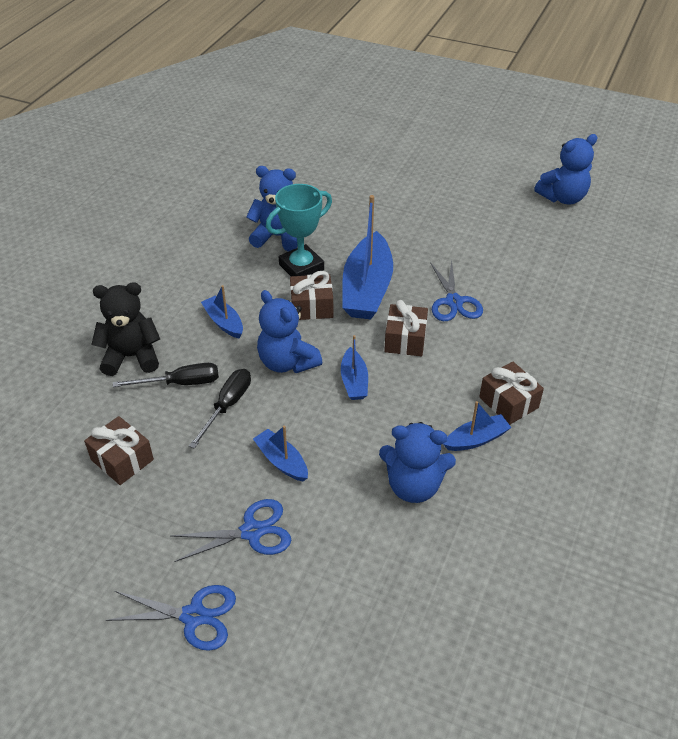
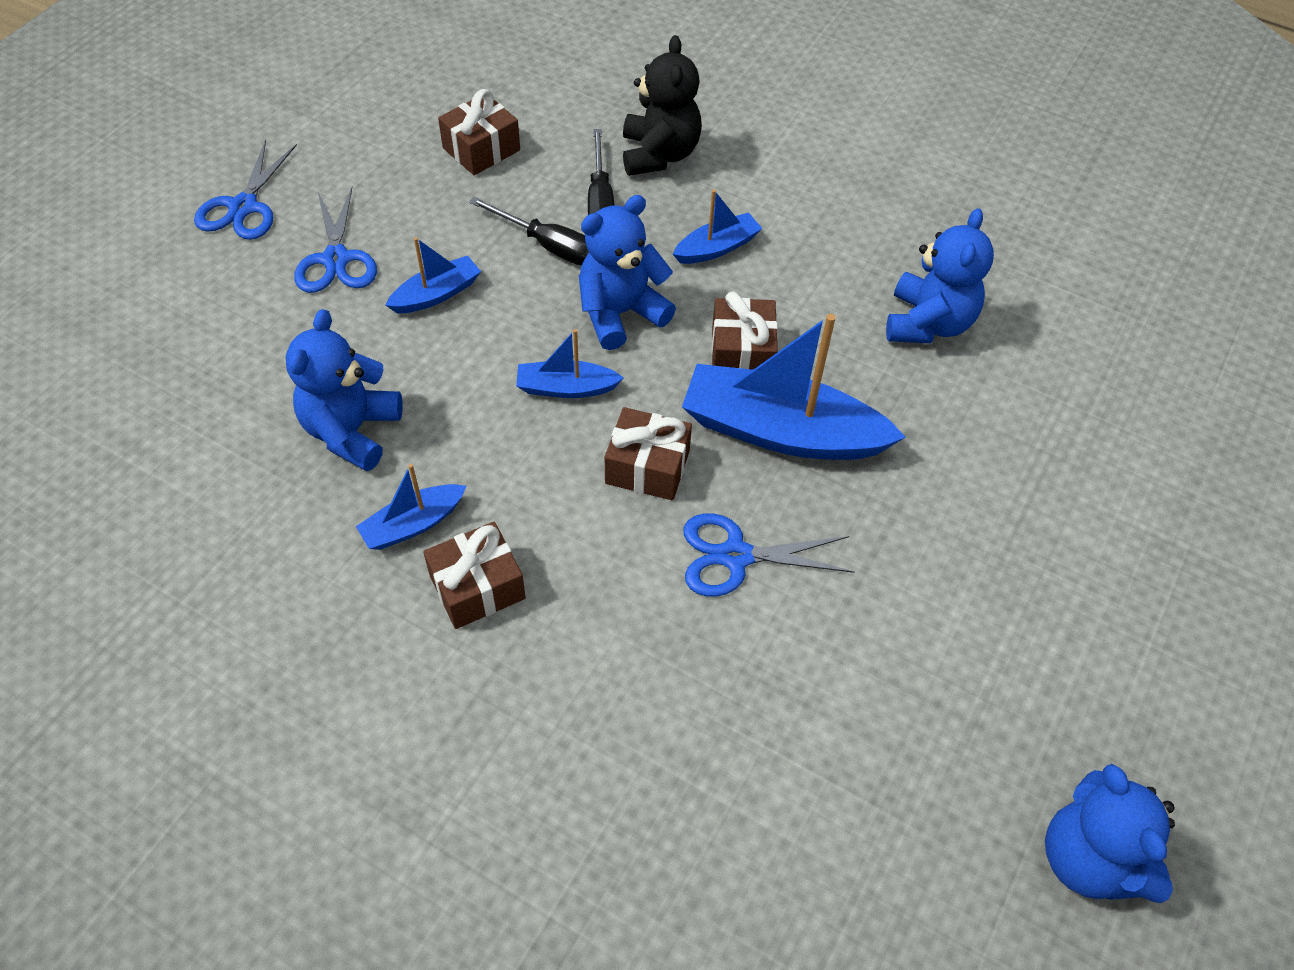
camera: 95 degrees right, 10 degrees up
(301, 267) = (843, 348): turquoise trophy -> none
(476, 439) = (413, 524): blue boat -> blue boat turned 75 degrees clockwise

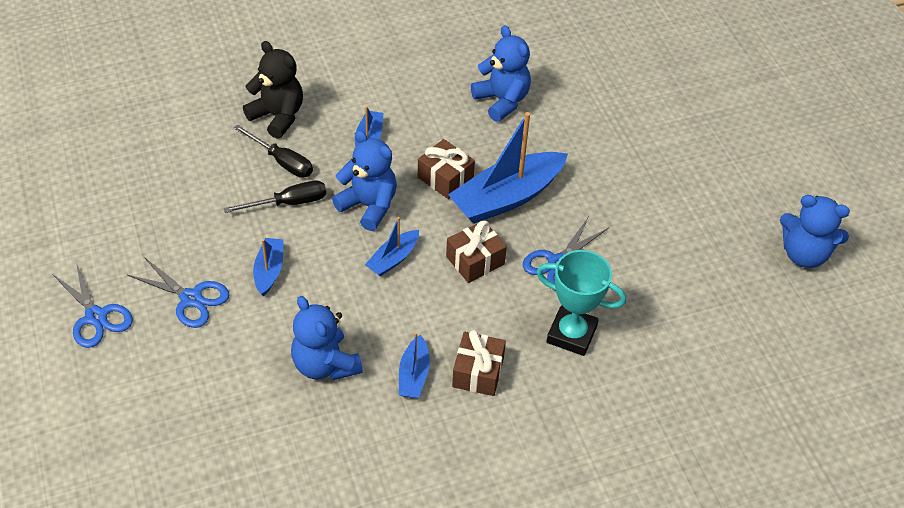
camera: 50 degrees left, 5 degrees down
(481, 149) = (182, 184): brown gift -> none
(620, 313) = (369, 206): blue teddy bear -> blue teddy bear turned 120 degrees clockwise
(635, 650) = (571, 334): none -> turquoise trophy

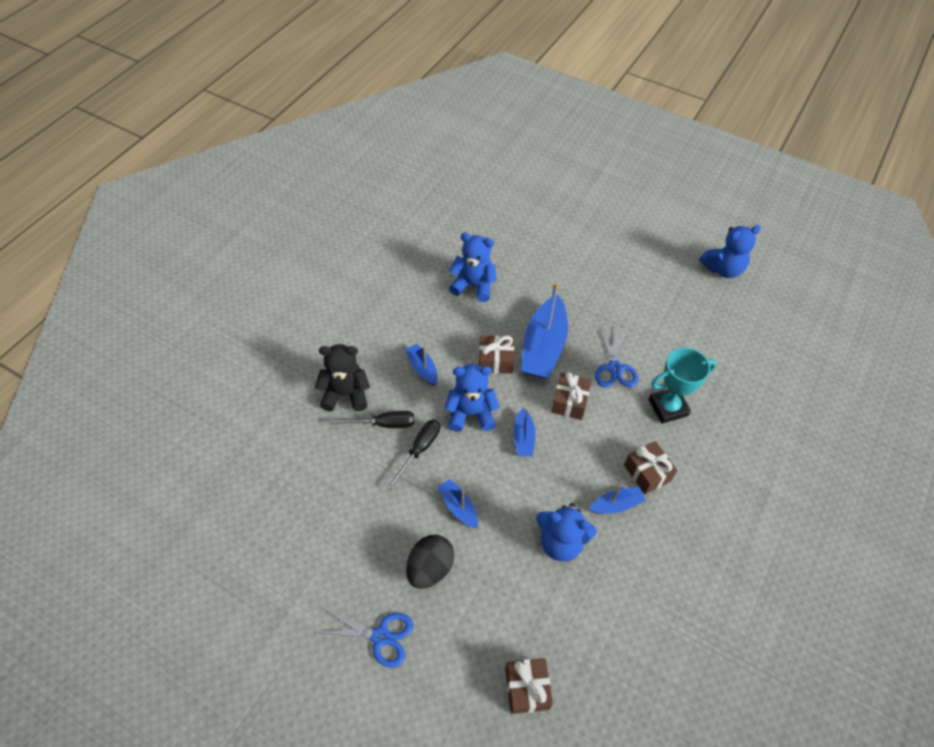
camera: 40 degrees left, 5 degrees up
(162, 447) = (527, 688): none -> brown gift
(191, 298) = (430, 568): blue scissors -> black egg
(414, 375) = (616, 505): blue boat -> blue boat turned 75 degrees counterclockwise

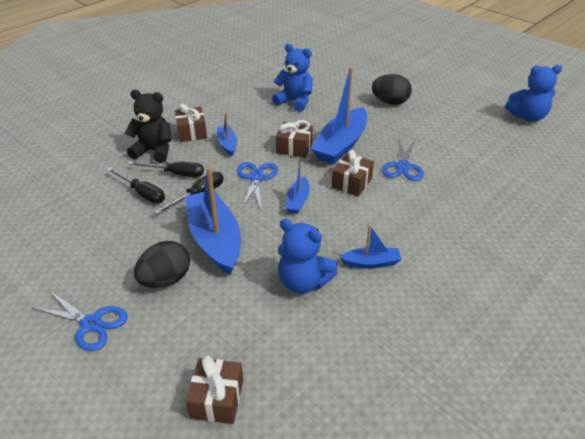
camera: 15 degrees right, 15 degrees down
(359, 459) = (142, 193): none -> black screwdriver
(458, 507) = (215, 239): blue boat -> blue boat, size x2.00
(471, 413) = (256, 178): blue teddy bear -> blue scissors
(577, 269) = (390, 102): none -> black egg
(647, 473) = (411, 243): brown gift -> brown gift (192, 132)
(668, 407) = (447, 200): turquoise trophy -> none

